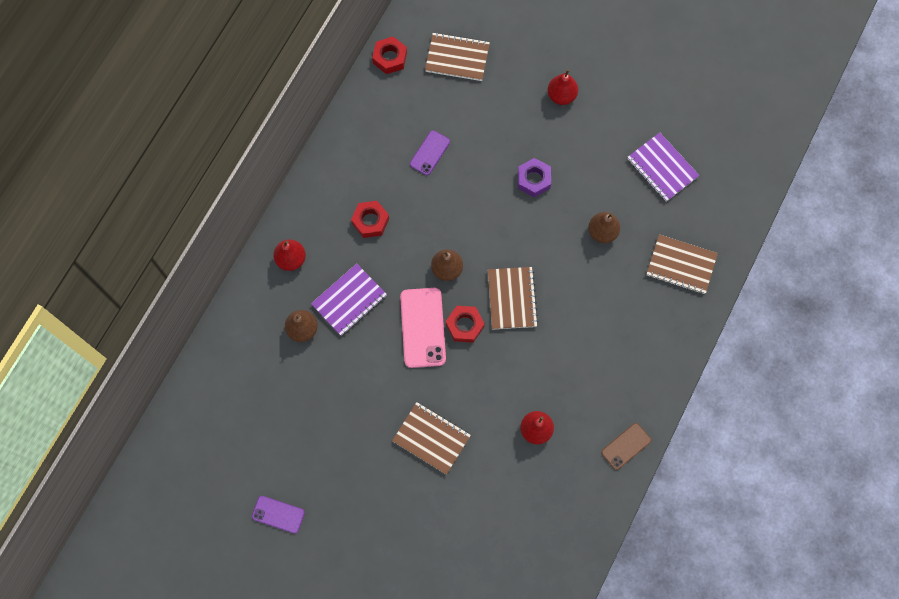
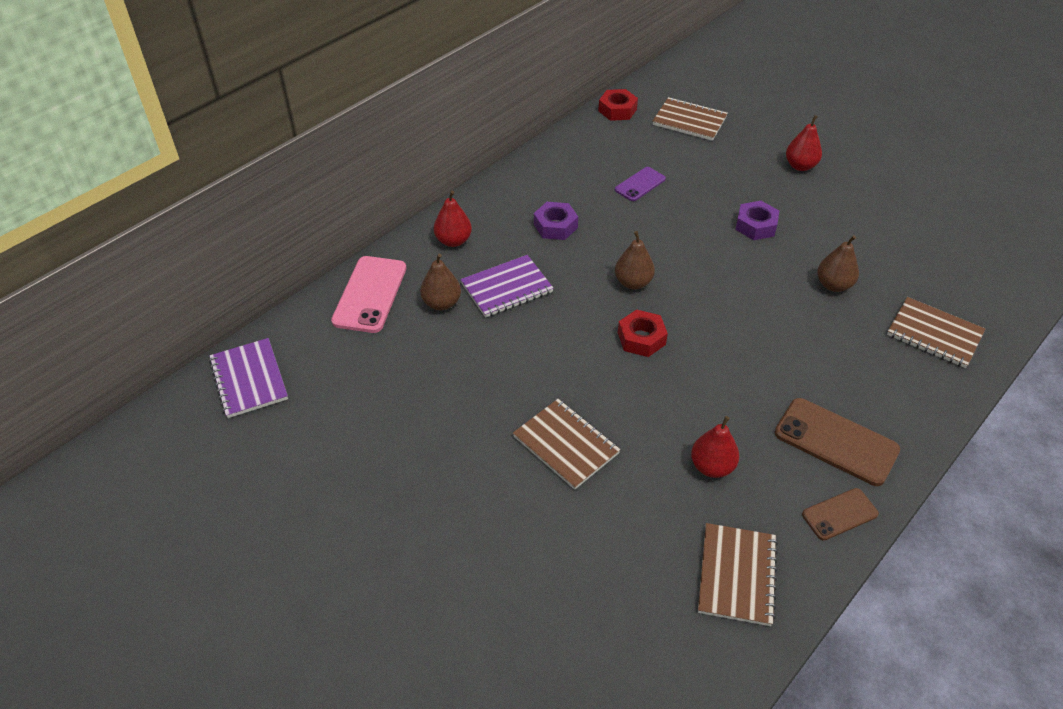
camera: 15 degrees right, 25 degrees down
(278, 514) = (332, 484): purple phone -> none
(370, 221) = (555, 226): red nut -> purple nut
(423, 327) = (588, 330): pink phone -> pink phone (370, 294)
(512, 299) = (707, 325): brown notebook -> brown notebook (736, 575)
(618, 386) = (836, 441): none -> brown phone
(662, 168) = (915, 242): purple notebook -> purple notebook (249, 379)

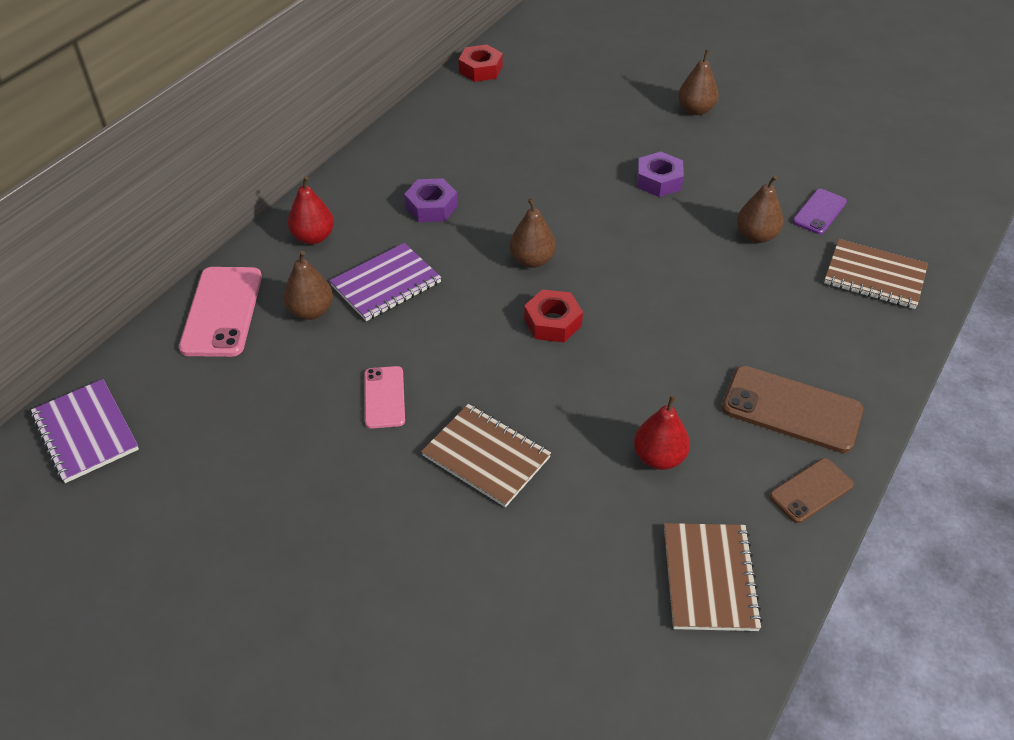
camera: 10 degrees left, 0 degrees up
(490, 383) = (384, 397): none -> pink phone
(640, 184) = (520, 149): purple phone -> purple phone (819, 212)
(689, 121) = (564, 73): brown notebook -> none
(800, 166) = (695, 110): red pear -> brown pear

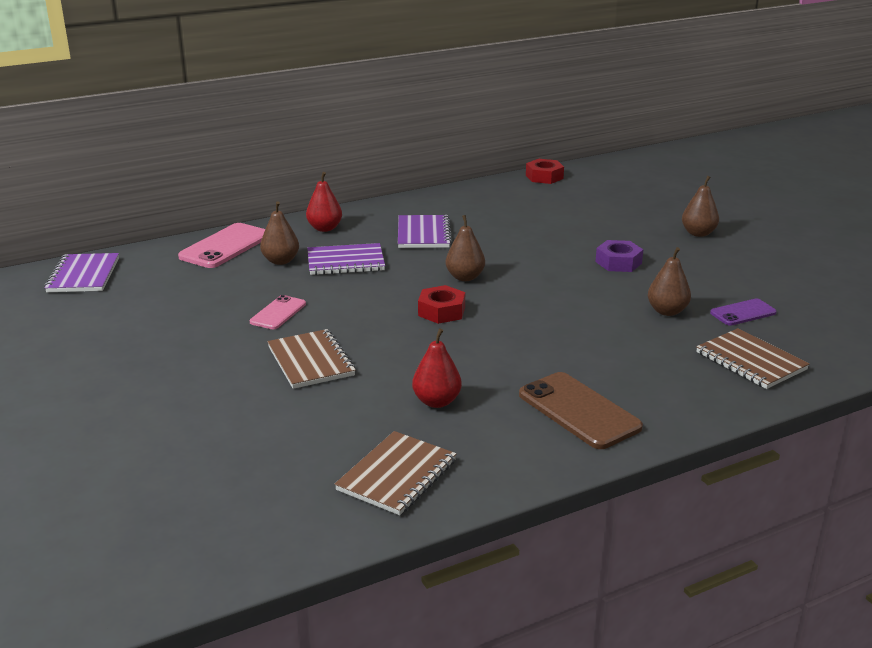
camera: 30 degrees right, 20 degrees down
(431, 207) = (423, 234): purple nut -> purple notebook
(811, 490) = (539, 459): brown phone -> none

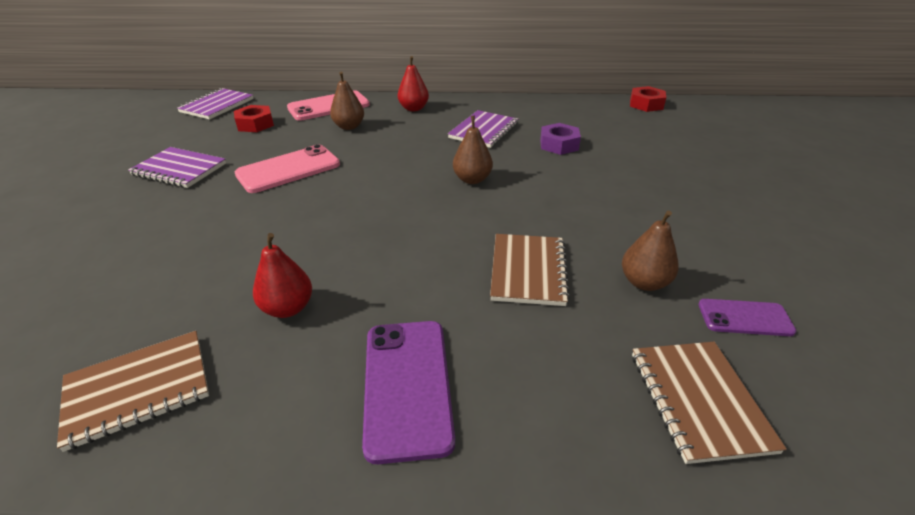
camera: 30 degrees right, 10 degrees up
(278, 313) = (288, 169): pink phone -> pink phone, size x1.70
(311, 361) = (250, 222): brown notebook -> brown notebook (528, 271)
(345, 262) = (394, 139): purple notebook -> purple notebook (179, 169)
(441, 311) = (412, 207): red nut -> red nut (255, 124)
(579, 411) = (407, 386): brown phone -> purple phone
(618, 262) = (640, 205): purple nut -> purple nut (559, 145)
(698, 233) = (765, 196): brown pear -> none

